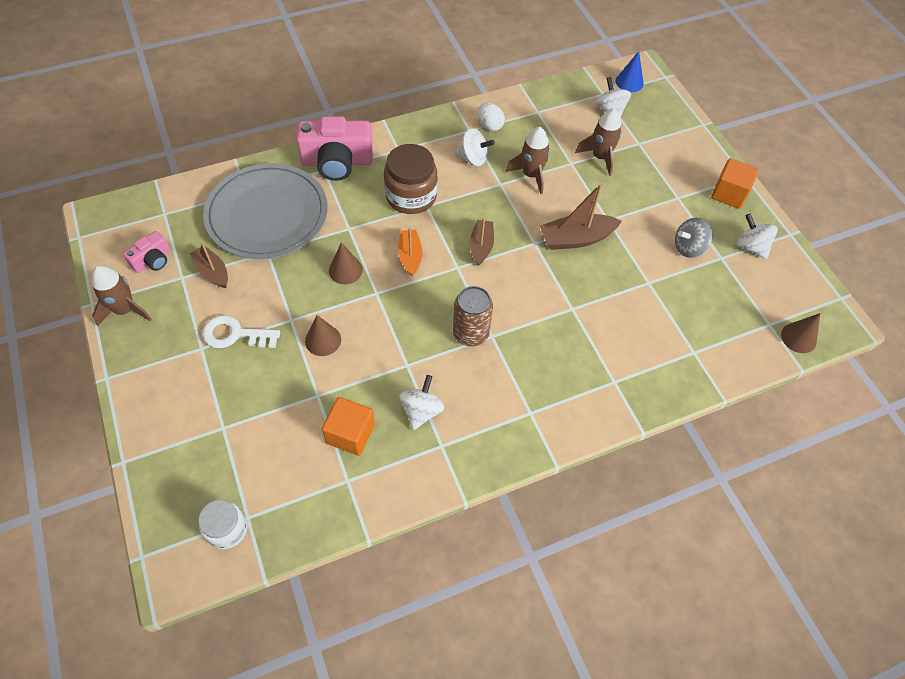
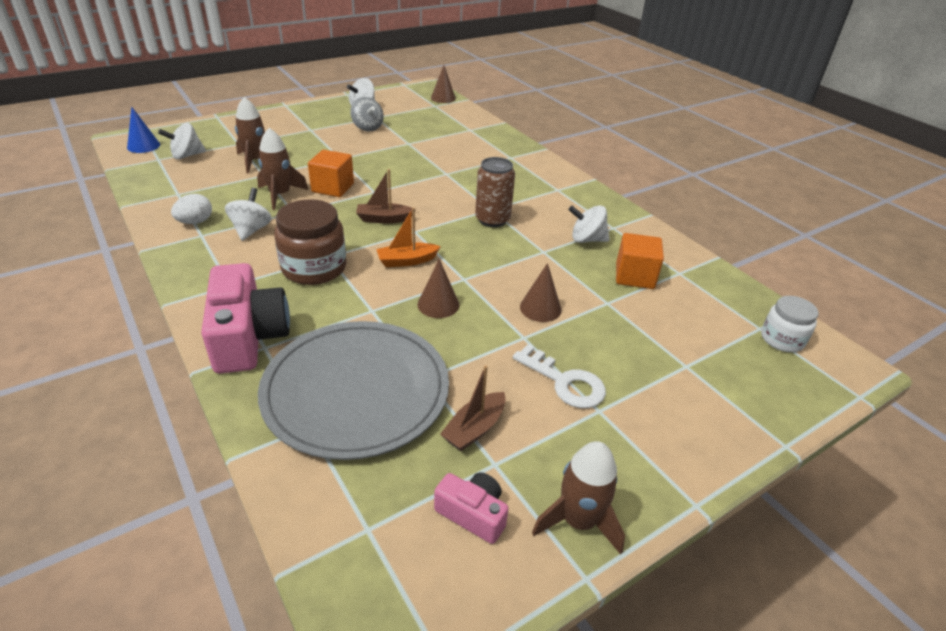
camera: 100 degrees left, 20 degrees down
(235, 334) = (565, 382): white key -> white key turned 45 degrees counterclockwise
(576, 239) = (365, 172): brown boat -> none
(729, 194) = (305, 111): orange cube -> orange cube (333, 188)

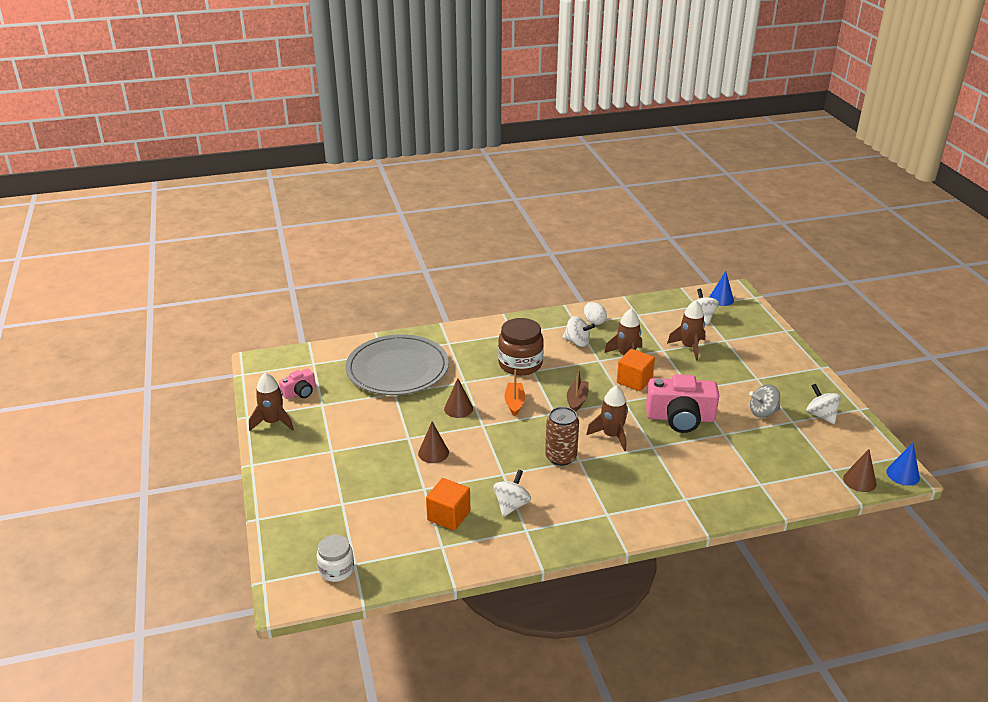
camera: 110 degrees right, 5 degrees down
(248, 336) = (460, 338): pink camera -> pink camera (680, 418)
(427, 85) = (903, 474): none -> blue cone
(440, 194) = (611, 436): none -> brown rocket
(474, 429) = (347, 402): brown boat -> none
(565, 382) = (360, 444): white key -> none

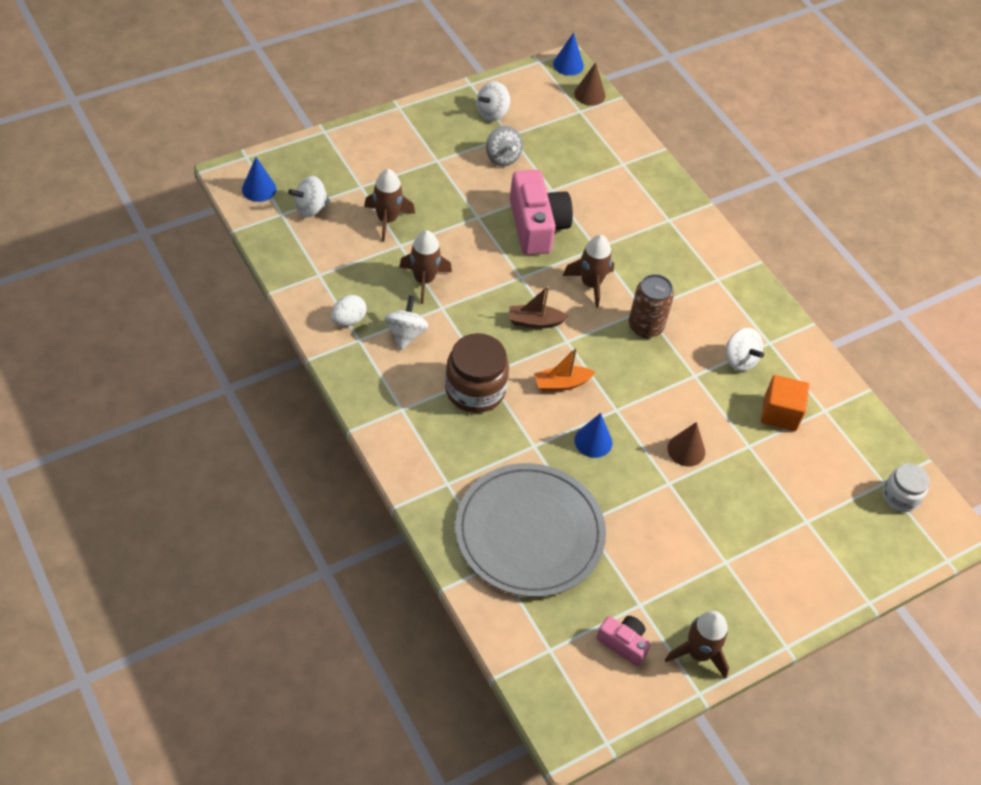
camera: 110 degrees left, 20 degrees up
(458, 408) = (593, 441): brown cone -> blue cone
(511, 505) = (740, 360): white spinning top -> white spinning top turned 135 degrees counterclockwise
(634, 381) = (477, 269): orange cube -> none

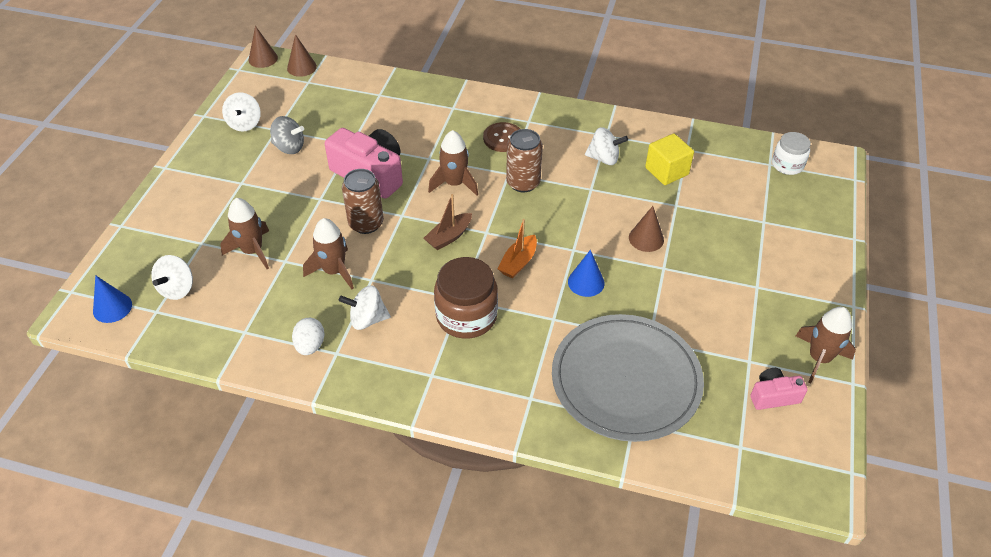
camera: 40 degrees left, 5 degrees down
(406, 334) = (367, 319): white spinning top -> white spinning top turned 60 degrees counterclockwise
(487, 262) = (366, 223): none -> brown can
(568, 65) = (263, 59): blue cone -> brown cone
(677, 277) = (503, 138): none -> brown button
(780, 413) = (666, 171): orange cube -> yellow cube

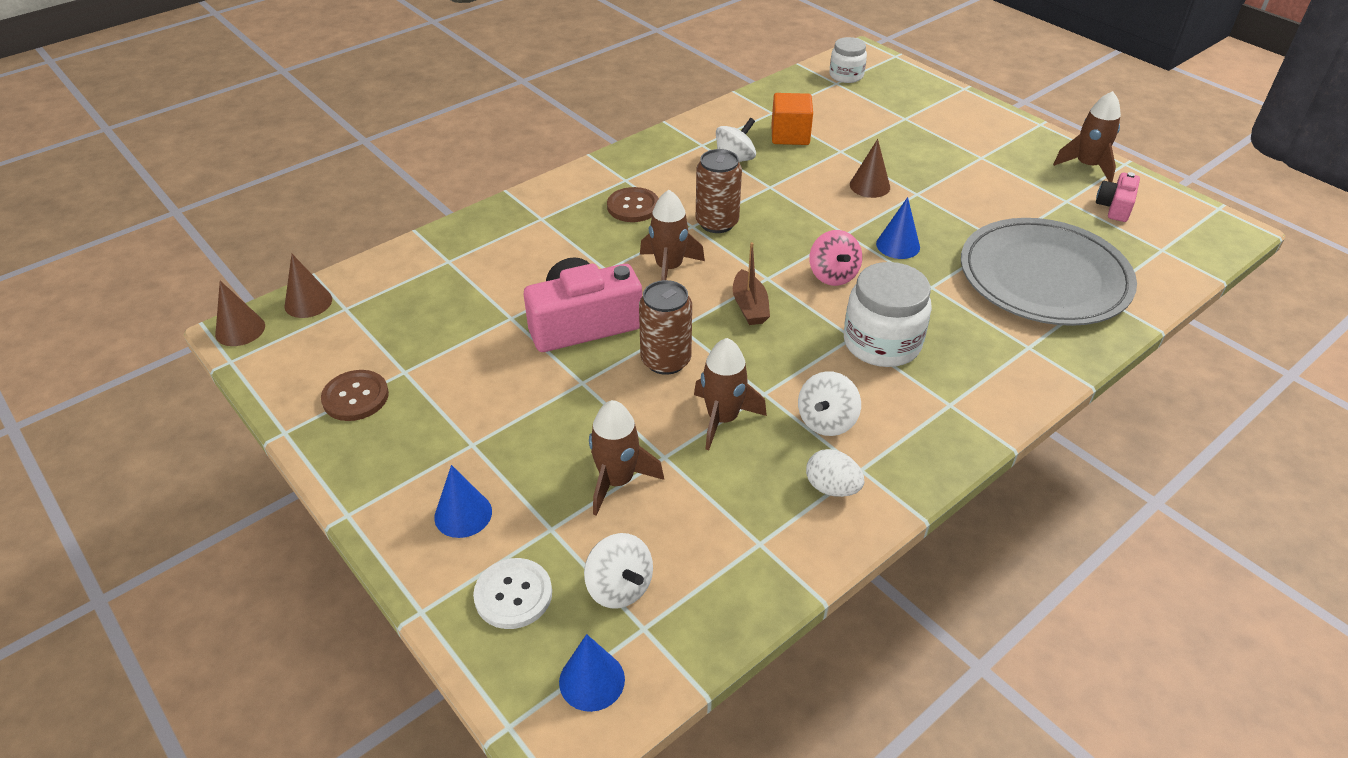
camera: 55 degrees left, 5 degrees down
(149, 252) = (513, 595): none -> white button
(190, 206) = (463, 514): none -> blue cone
(245, 124) = (355, 397): white spinning top -> brown button
(289, 147) = (454, 373): grey spinning top -> none
(466, 316) = (882, 343): brown jar -> white jar
(518, 262) = (833, 275): orange boat -> pink spinning top
(666, 171) = (790, 135): yellow cube -> orange cube

